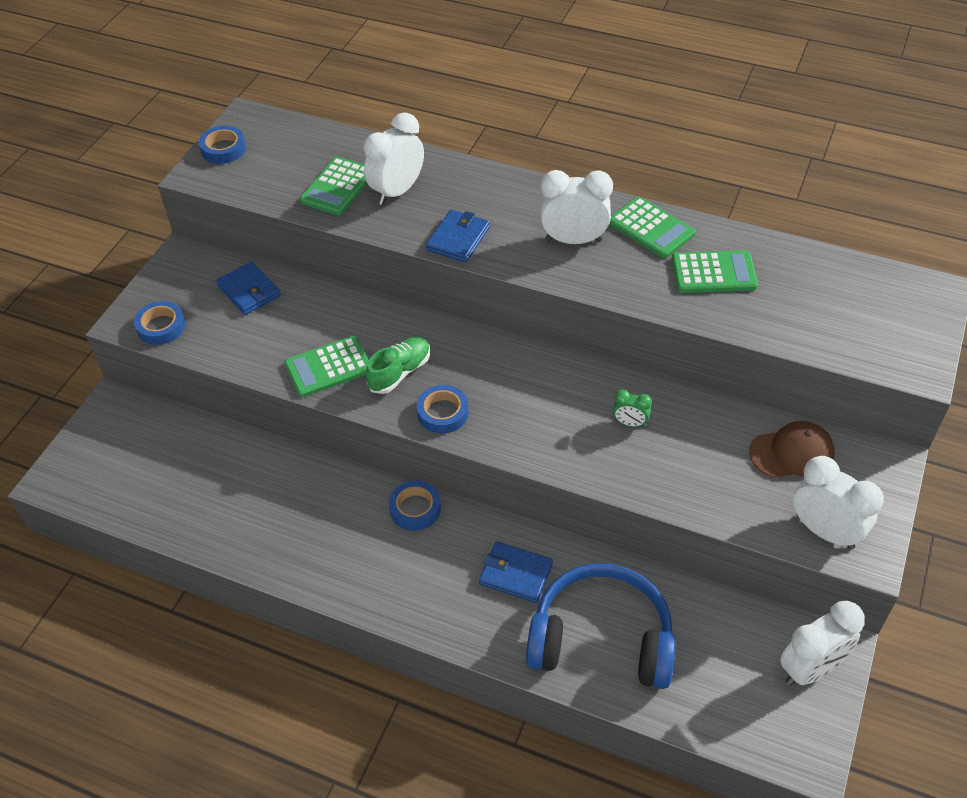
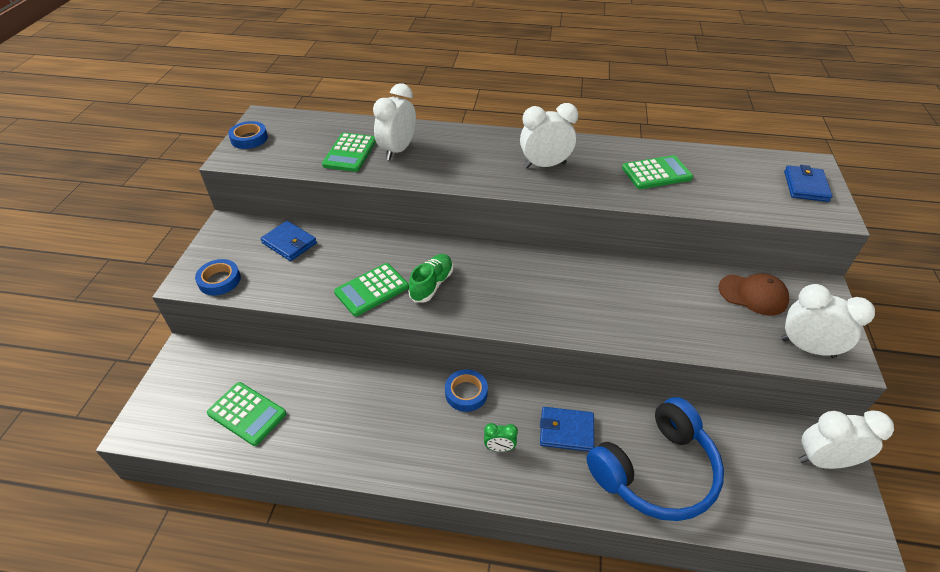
camera: 15 degrees left, 5 degrees down
(442, 413) = (477, 309): blue tape -> none
(458, 239) = (457, 175): blue wallet -> blue wallet (805, 186)
(601, 639) = (655, 471): blue headphones -> blue headphones turned 150 degrees clockwise
(630, 423) = (625, 293): green clock -> green clock (499, 448)
(651, 228) = (597, 151): green calculator -> green calculator (247, 413)
(792, 453) = (753, 294): brown cap -> brown cap turned 45 degrees clockwise
(810, 668) = (824, 460): white clock -> white clock turned 135 degrees counterclockwise

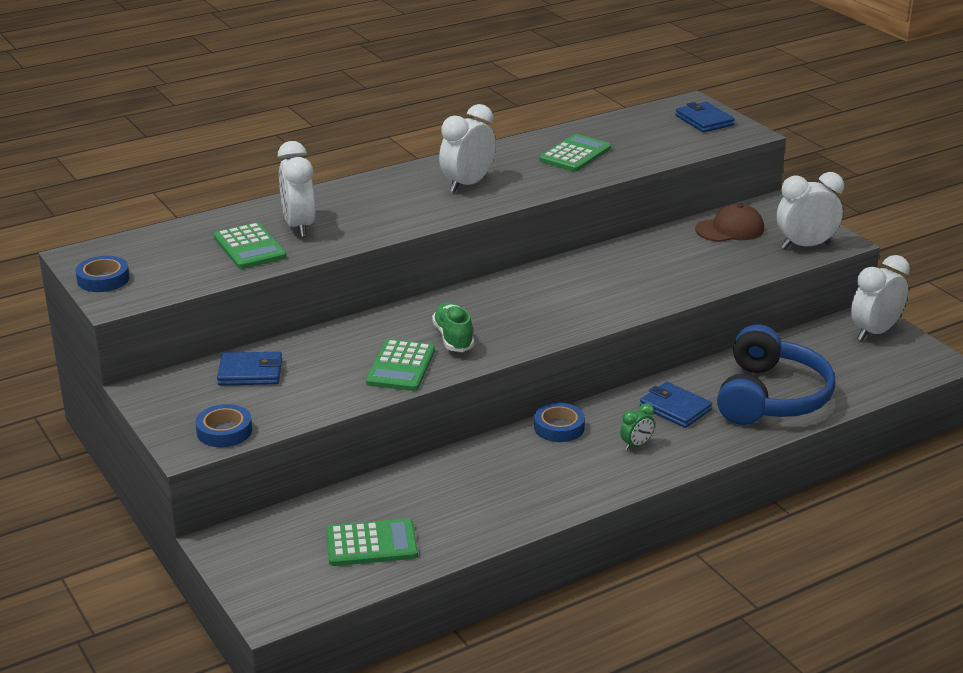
camera: 40 degrees left, 15 degrees down
(566, 431) = (675, 408): blue wallet -> blue wallet turned 75 degrees clockwise

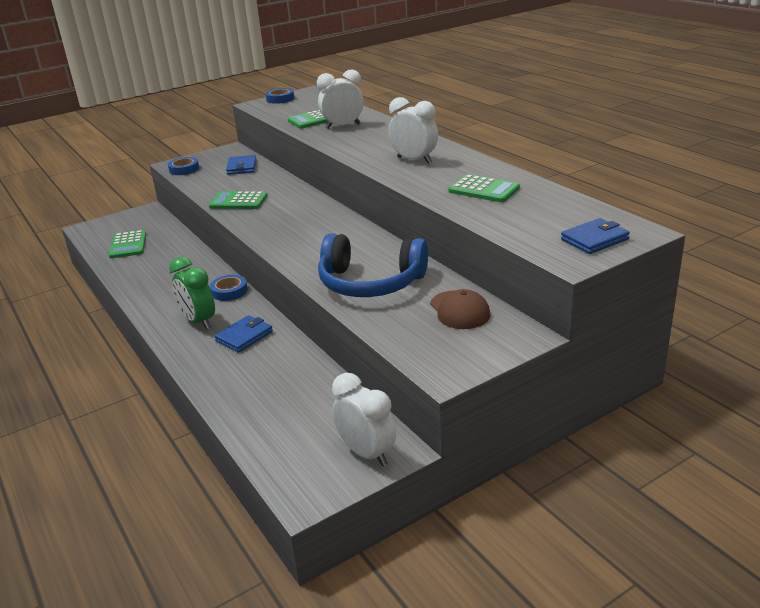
camera: 90 degrees right, 0 degrees up
(453, 338) = (271, 212): green shoe -> none
(636, 445) = (199, 321): green clock -> green clock, size x1.98
(771, 397) = (253, 383): blue headphones -> blue headphones (370, 283)
(805, 246) = (430, 352): white clock -> none

